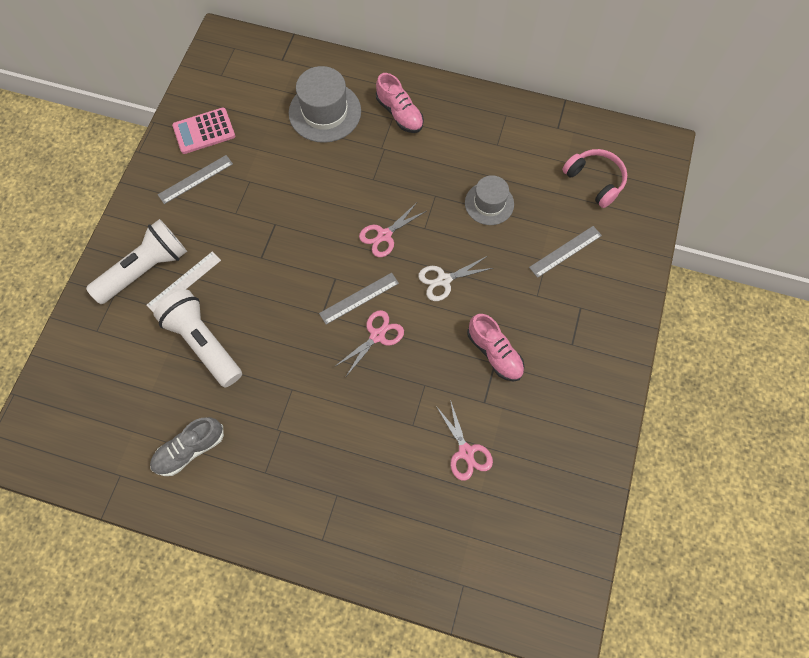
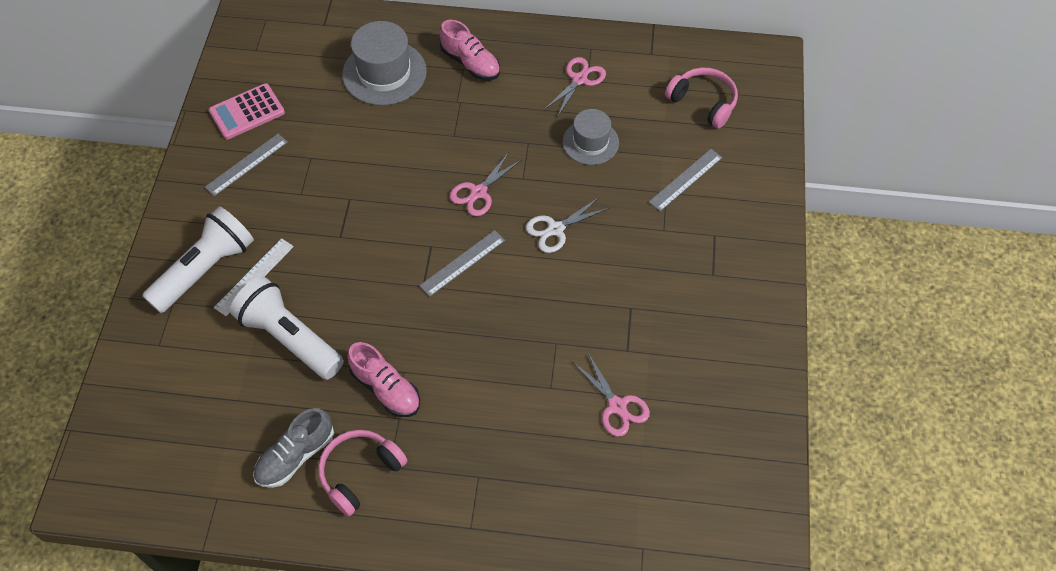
camera: 10 degrees left, 10 degrees down
(240, 474) = (360, 473): none -> pink headphones
(377, 335) = (491, 299): pink scissors -> pink scissors (579, 79)
(494, 353) = (628, 297): pink shoe -> pink shoe (386, 389)

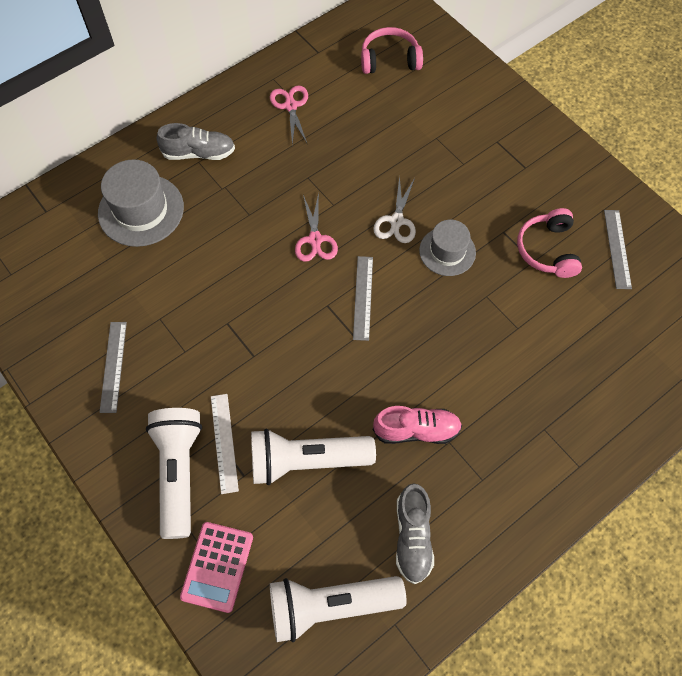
camera: 45 degrees left, 5 degrees up
(193, 445) = (330, 606): none -> white flashlight
(247, 112) = (63, 327): pink calculator -> pink calculator (217, 566)
(360, 473) = (469, 504): pink headphones -> pink headphones (547, 250)
(470, 63) = (199, 153): pink shoe -> grey shoe
(590, 142) = (349, 143): grey hat -> grey hat (447, 251)
(617, 406) = (569, 302): pink scissors -> none
(685, 179) = (438, 119): grey ruler -> grey ruler (617, 248)

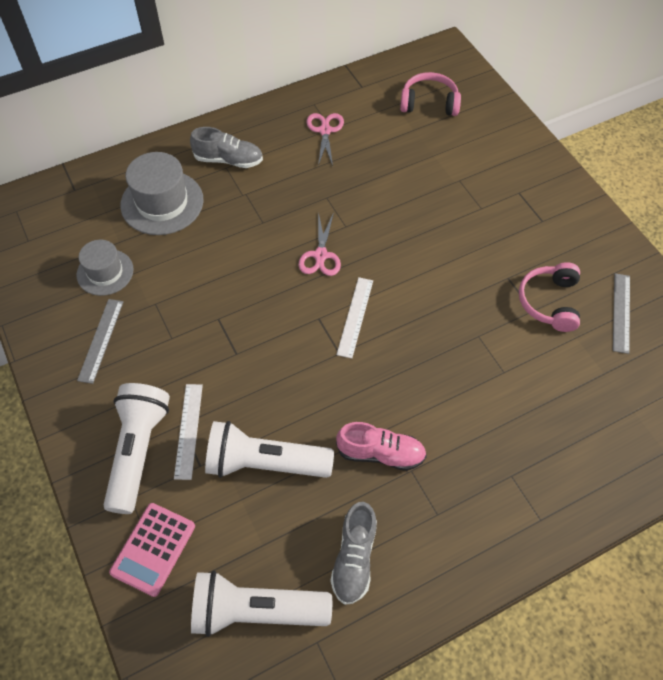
camera: 10 degrees right, 5 degrees down
(363, 297) = (355, 317): grey ruler -> white ruler
(396, 221) = (403, 251): white scissors -> none
(447, 251) = (448, 287): grey hat -> grey hat (105, 272)

